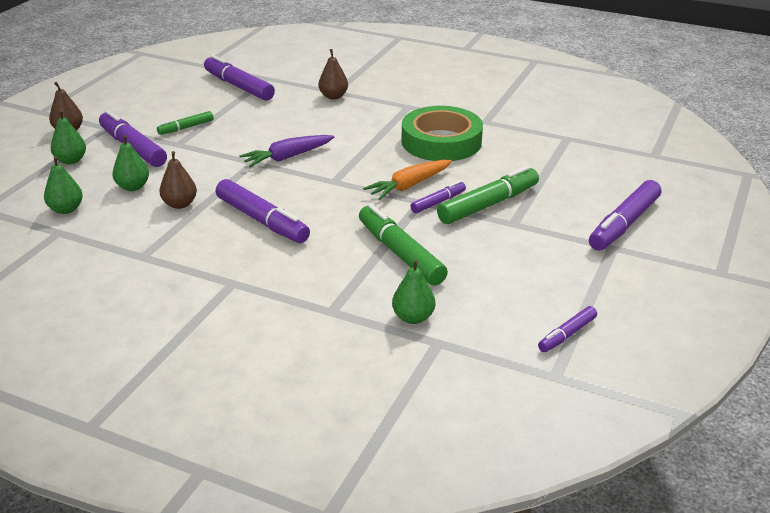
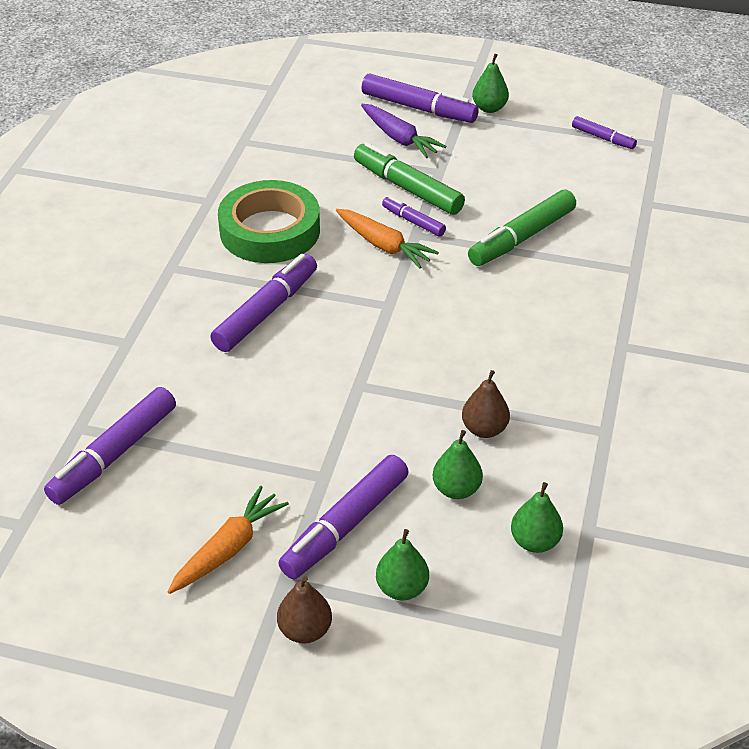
camera: 100 degrees left, 10 degrees up
(143, 113) = (228, 548): none -> orange carrot
(186, 128) = (270, 481): green marker -> none
(262, 220) = (496, 348): purple marker -> purple marker (266, 311)
(287, 157) = (338, 355): purple carrot -> purple carrot (399, 138)
(333, 96) = (145, 342): brown pear -> none
(413, 317) = (620, 220): green pear -> green pear (489, 108)

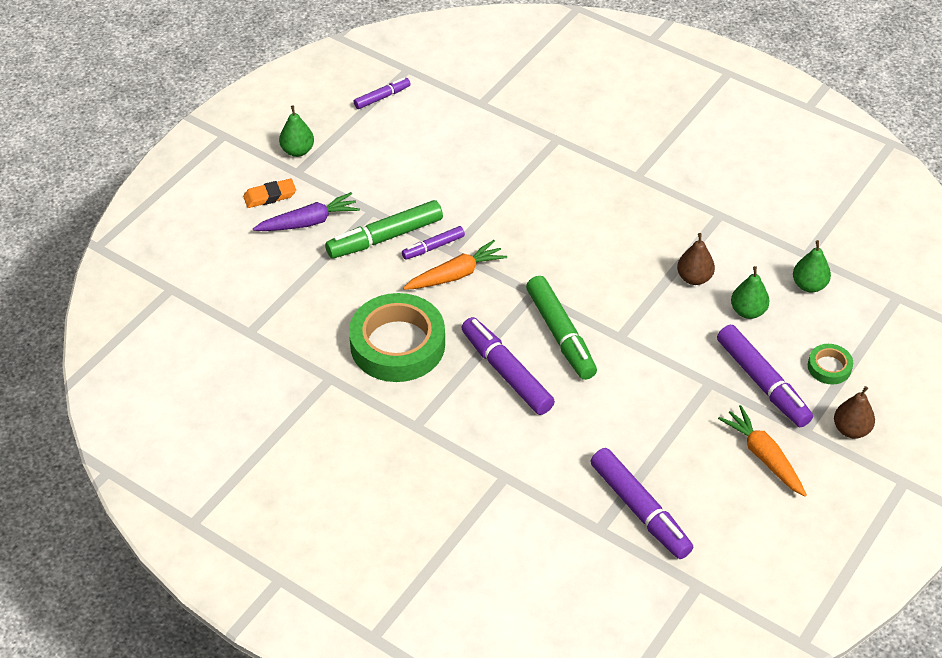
camera: 70 degrees left, 5 degrees up
(402, 588) = (829, 367): green pear -> green tape
(418, 108) = (270, 196): purple marker -> orange eraser
(521, 237) = (487, 188): green marker -> green marker (560, 334)

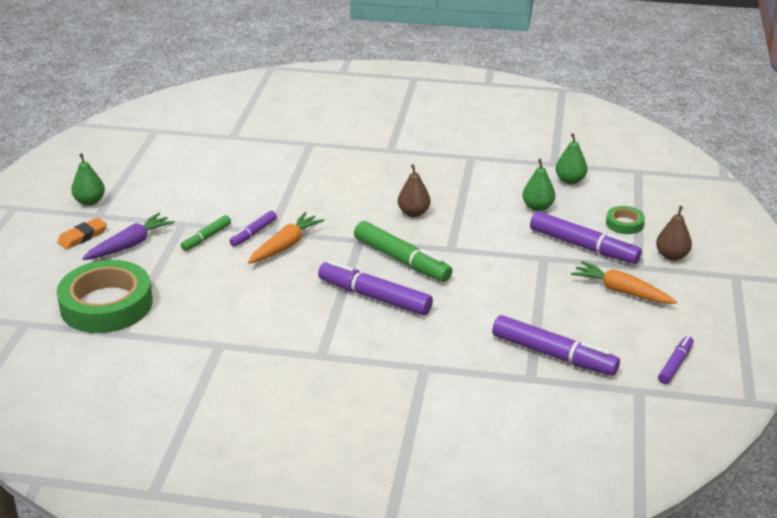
camera: 25 degrees left, 15 degrees down
(382, 97) = (144, 152): purple marker -> purple marker (675, 364)
(385, 237) = (206, 237): green marker -> green marker, size x0.55
(397, 344) = (266, 304): green tape -> green tape (106, 304)
(694, 278) = (481, 198): brown pear -> brown pear (413, 213)

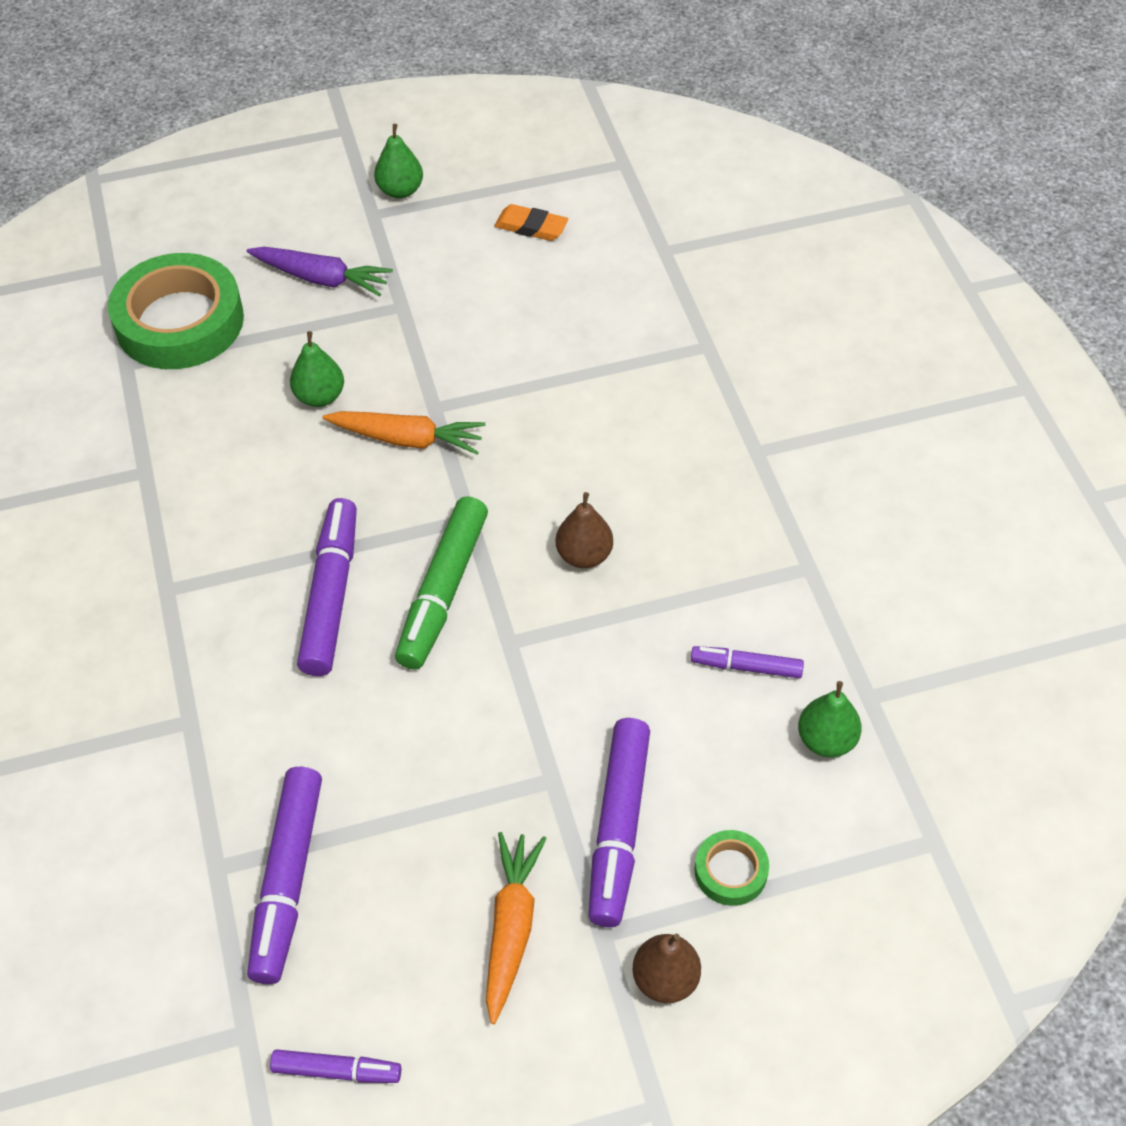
camera: 65 degrees right, 20 degrees up
(82, 236) = (315, 225): orange eraser -> orange eraser (531, 227)
(206, 237) = (380, 346): green marker -> none
(253, 233) = (419, 390): purple marker -> purple marker (746, 667)
(537, 207) = (705, 719): green pear -> green pear (320, 396)

